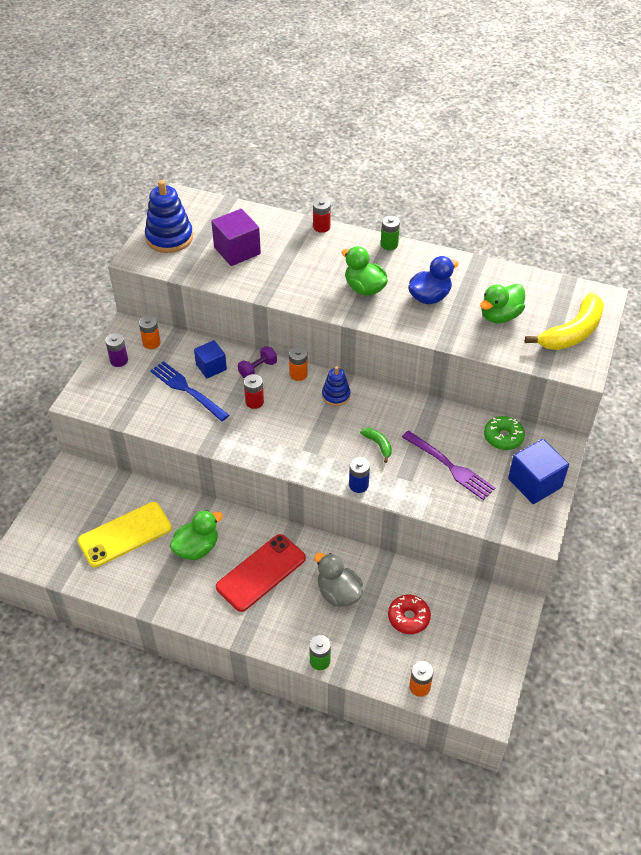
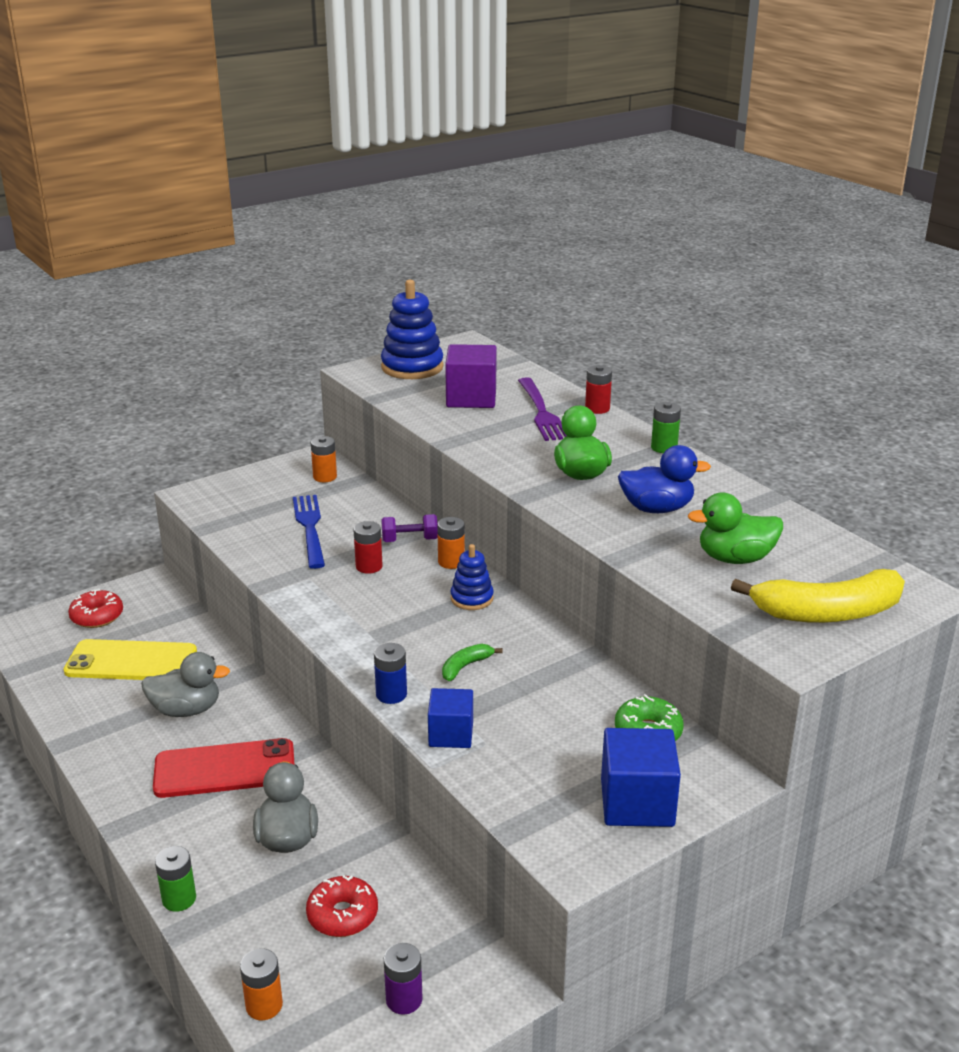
camera: 35 degrees right, 20 degrees down
(63, 514) = (97, 616): none -> red donut
(119, 360) = (273, 479): purple battery -> purple battery (404, 999)
(197, 548) = (186, 710): green duck -> grey duck
(211, 367) = (360, 519): blue cube -> blue cube (451, 734)
(378, 445) = (465, 666): green banana -> green banana turned 135 degrees counterclockwise
(450, 466) = (534, 729): purple fork -> purple fork (541, 412)

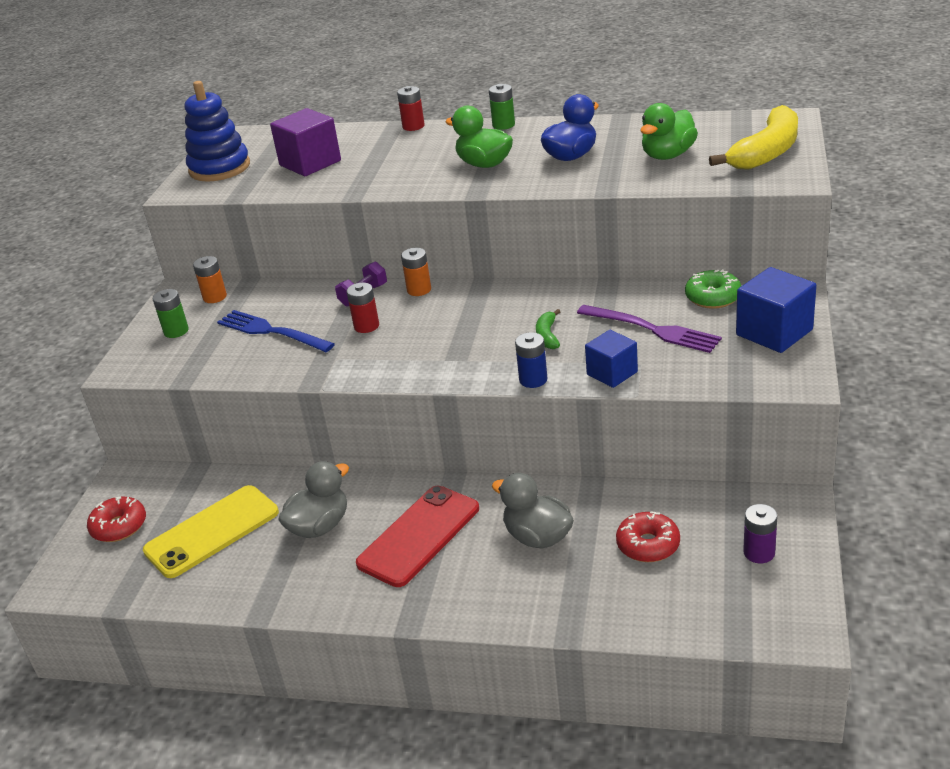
camera: 40 degrees left, 5 degrees up
(179, 899) = (533, 622): green battery -> green battery (176, 331)
(264, 1005) = (692, 624): orange battery -> none
(472, 598) = (475, 300): blue stacking toy -> none
(541, 412) = (380, 146): purple fork -> purple fork (652, 329)

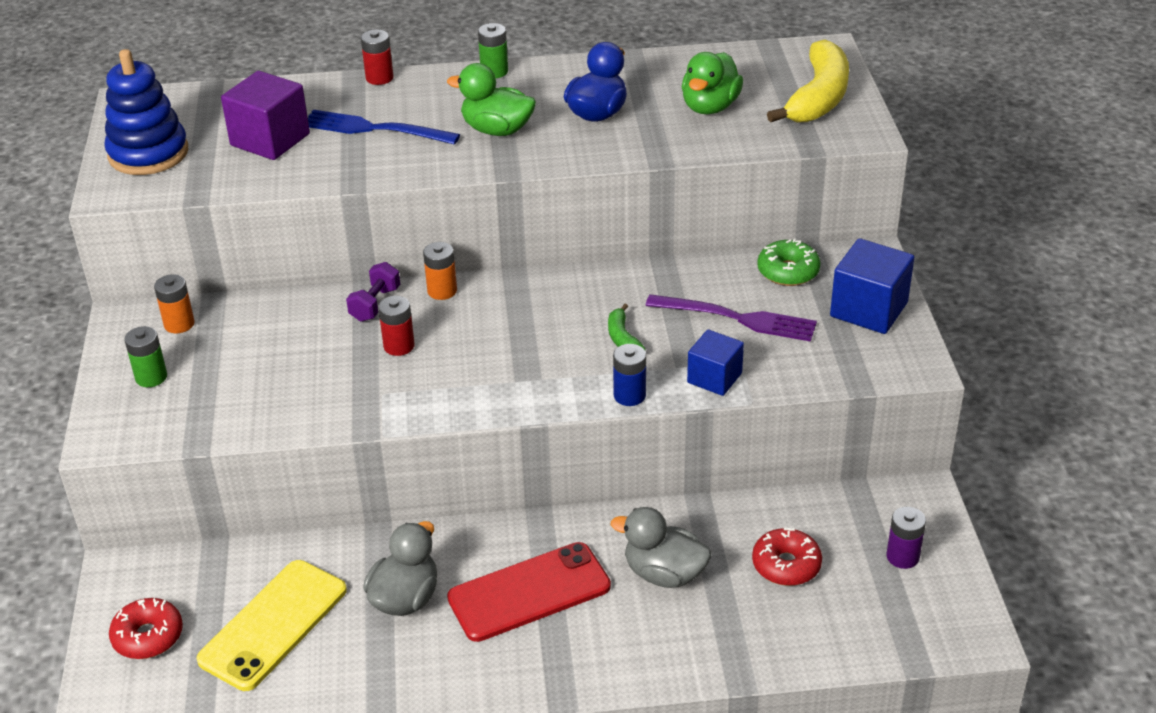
camera: 20 degrees left, 5 degrees up
(271, 332) = (280, 365): blue fork -> blue fork (374, 129)
(419, 536) = (529, 592): red phone -> red phone turned 45 degrees clockwise

